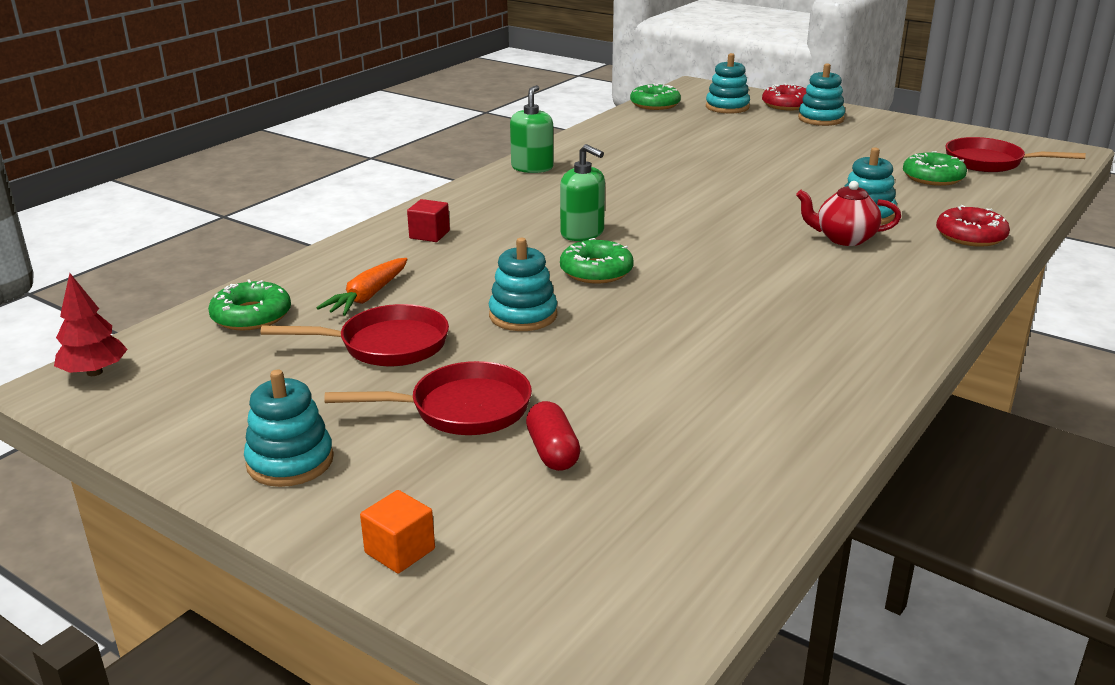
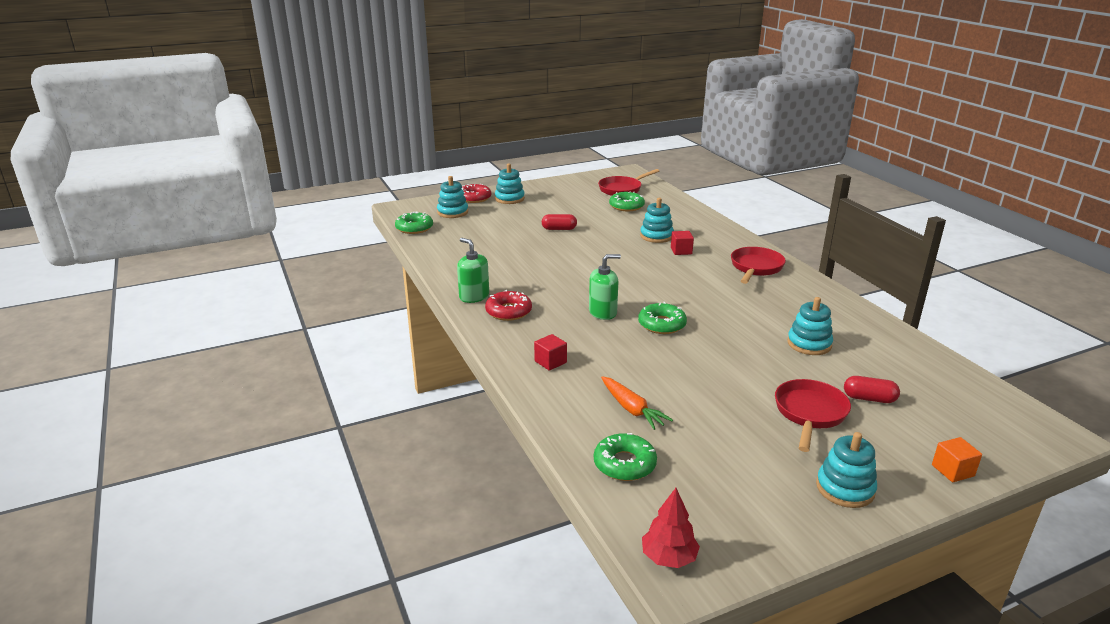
camera: 60 degrees left, 0 degrees up
(386, 345) = (711, 419): red pan -> red pan (755, 268)
(523, 315) = (704, 363): turquoise stacking toy -> turquoise stacking toy (809, 344)
(780, 161) = (559, 229): none -> red capsule
(844, 239) = (681, 251): red teapot -> red cube
(970, 236) = (704, 225): red donut -> red donut (508, 311)

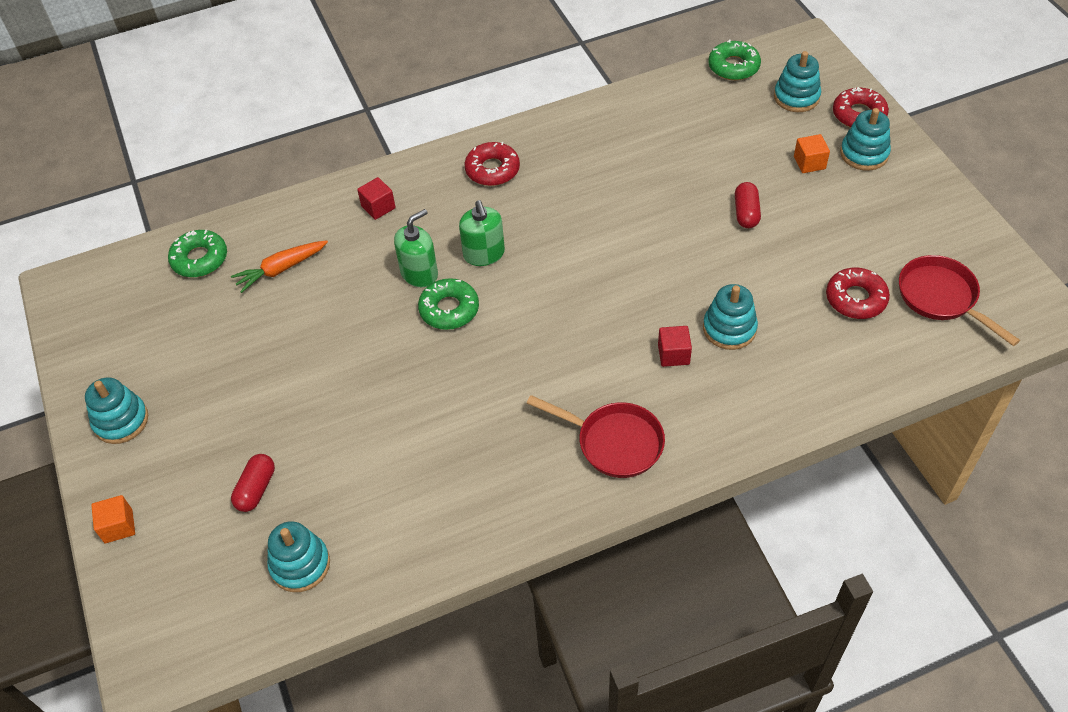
camera: 95 degrees right, 25 degrees up
(474, 296) = (531, 138): green soap dispenser -> green soap dispenser (419, 273)
(515, 212) = (809, 163): none -> orange cube
(626, 206) = (856, 299): green donut -> red donut
(668, 557) = (82, 279): red tree -> none
(809, 344) = (384, 458): turquoise stacking toy -> turquoise stacking toy (300, 565)
(809, 413) = (241, 421): red pan -> none

